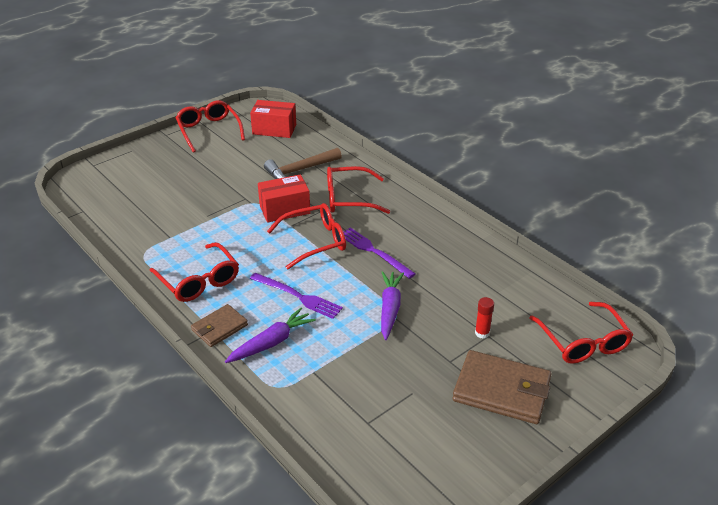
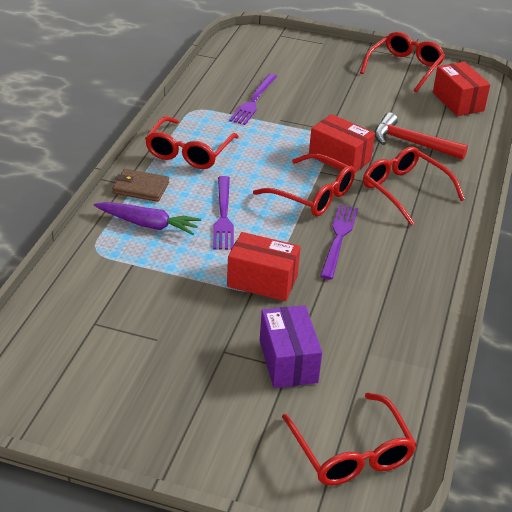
camera: 55 degrees right, 0 degrees up
(168, 218) = (253, 101): none -> purple fork
(300, 170) = (412, 143): brown hammer -> red hammer
(390, 309) = (262, 281): purple carrot -> red box
(482, 333) = (288, 361): red glue stick -> purple box
(502, 390) = (212, 405): brown wallet -> none
(582, 341) = (351, 452): red glasses -> red glasses turned 60 degrees counterclockwise

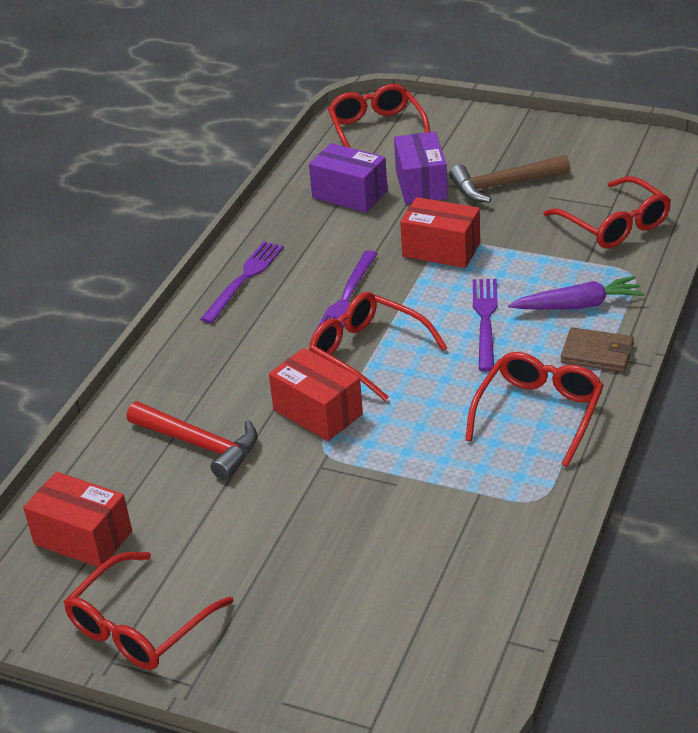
camera: 170 degrees left, 0 degrees up
(148, 224) = (578, 305): purple carrot -> purple carrot turned 150 degrees clockwise
(200, 356) = (504, 185): none -> brown hammer
(253, 101) = (438, 523): purple fork -> purple fork (244, 279)
(361, 351) = (349, 194): none -> purple box
(405, 191) = (242, 364): red glasses -> red glasses (614, 224)
(458, 102) = (83, 537): red box -> red box turned 45 degrees counterclockwise

